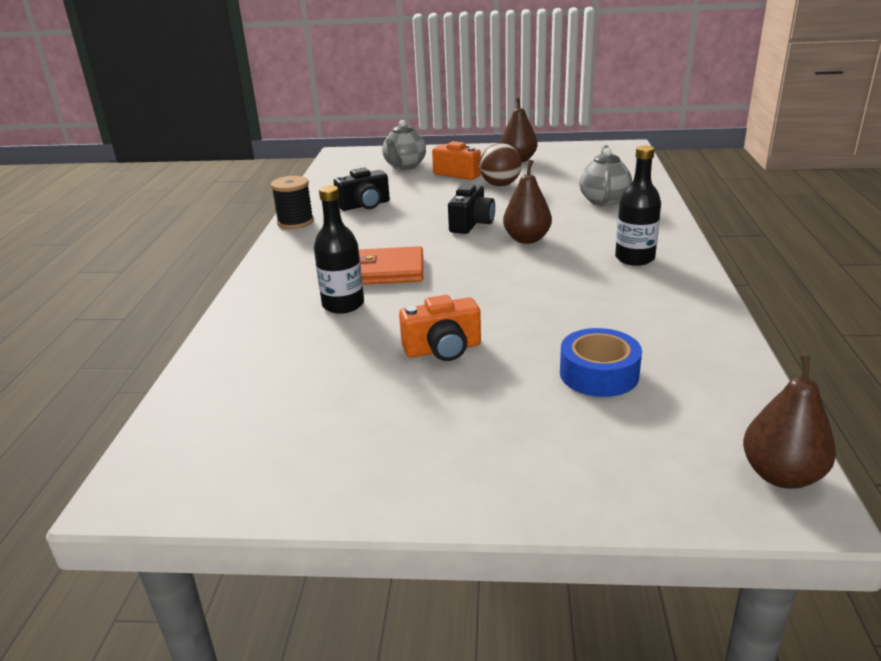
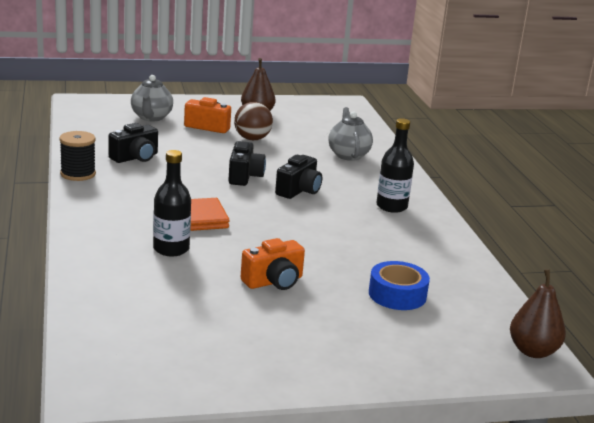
camera: 20 degrees left, 5 degrees down
(527, 239) = (299, 190): brown pear -> black camera

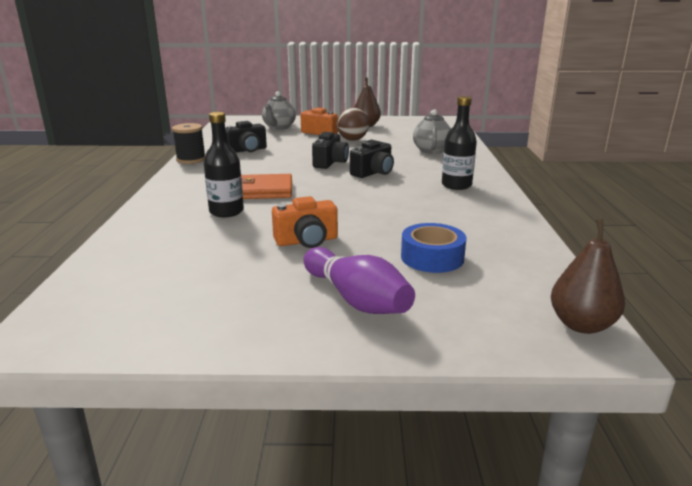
camera: 15 degrees right, 0 degrees up
(348, 339) = (356, 299): none -> purple bowling pin

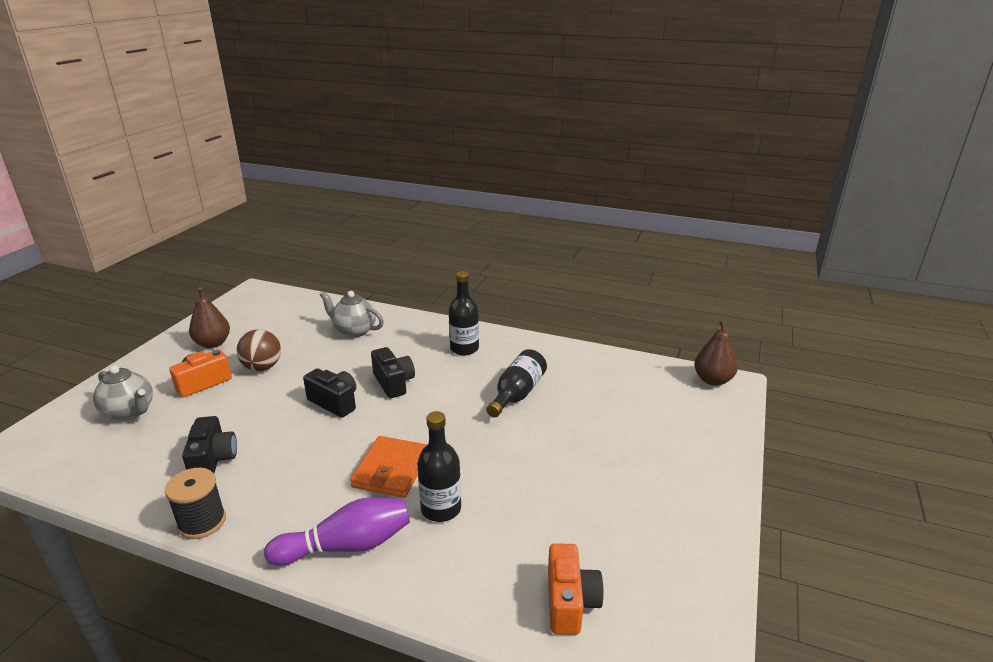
camera: 70 degrees left, 5 degrees up
(307, 241) = (547, 464): orange camera -> orange camera (570, 602)
(356, 299) = (663, 460): purple bowling pin -> purple bowling pin (347, 546)
(406, 215) = (517, 394): none -> black bottle
(432, 257) = (606, 405): blue tape -> none

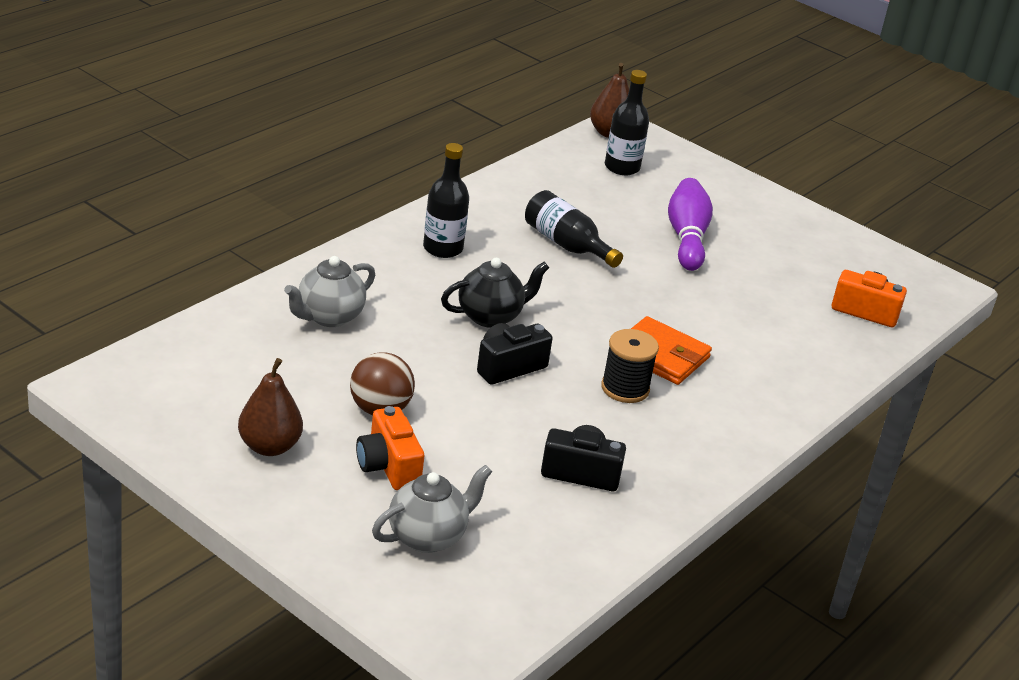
camera: 75 degrees left, 5 degrees up
(202, 522) = (690, 489): black spool -> black spool (625, 388)
(347, 546) = (762, 404): purple bowling pin -> purple bowling pin (687, 238)
(393, 383) = (490, 316): black camera -> black teapot
(441, 509) = (733, 341): black bottle -> black bottle (622, 167)

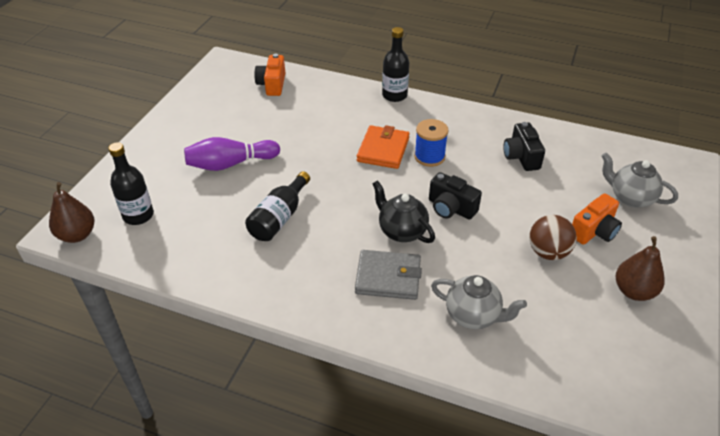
camera: 105 degrees left, 10 degrees up
(424, 284) = (388, 277): none -> grey wallet
(443, 248) = (331, 282): black bottle -> black bottle (394, 95)
(625, 388) = (429, 157): black spool -> blue spool

